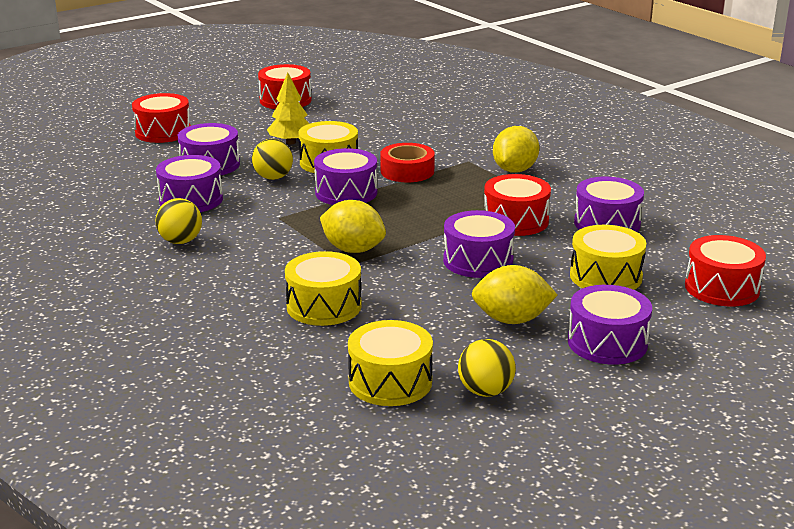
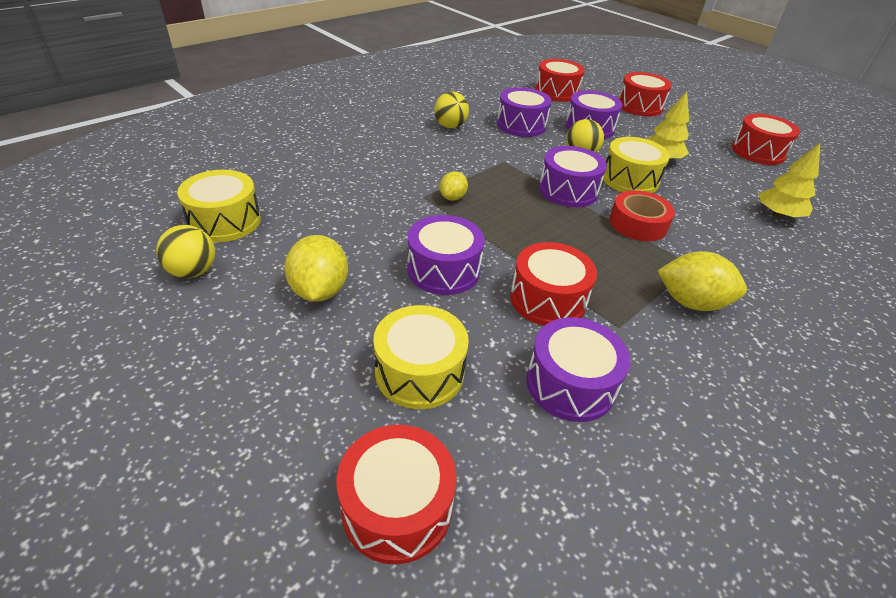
camera: 80 degrees right, 15 degrees up
(103, 170) = (556, 92): none -> red drum
(324, 306) = (350, 187): yellow drum -> none
(353, 249) = (452, 197): yellow lemon -> yellow lemon, size x0.58
(396, 117) = (778, 215): none -> yellow tree
(607, 342) = (262, 362): purple drum -> none

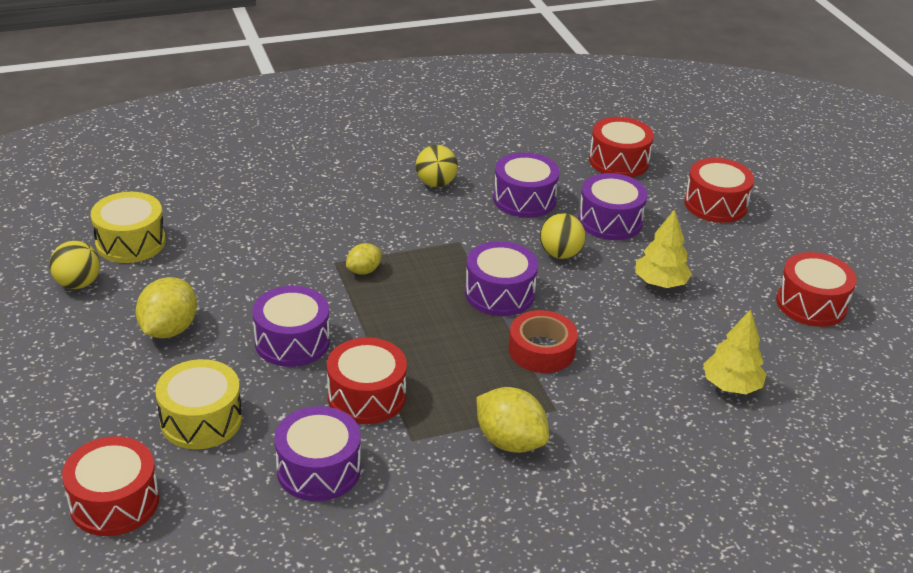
camera: 25 degrees right, 5 degrees down
(629, 179) = (589, 298): yellow drum -> none

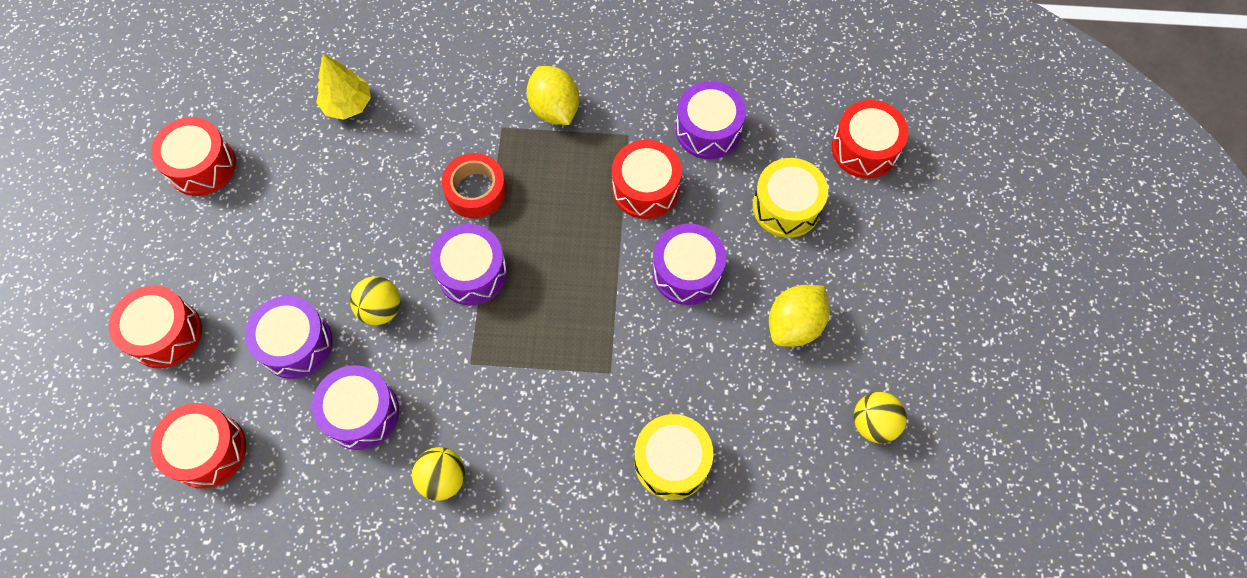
camera: 155 degrees left, 30 degrees up
(130, 242) = (812, 478): yellow drum -> yellow drum (671, 461)
(364, 271) = (586, 349): yellow lemon -> none
(660, 283) = (314, 237): yellow tree -> none

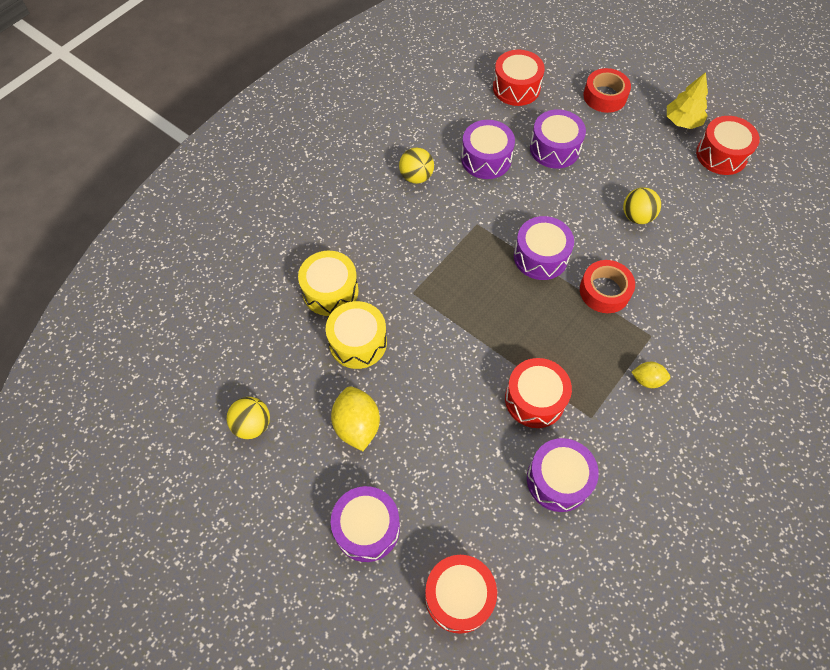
camera: 125 degrees right, 5 degrees down
(165, 334) = (605, 96): red drum -> red tape
(347, 104) = (729, 252): yellow tree -> yellow tree (682, 121)
(381, 309) = (548, 198): yellow ball -> yellow ball (637, 216)
(554, 109) = (647, 380): yellow lemon -> yellow lemon, size x0.58
(687, 272) = (448, 383): purple drum -> purple drum (367, 528)
(786, 206) = (451, 490): yellow drum -> yellow drum (358, 342)

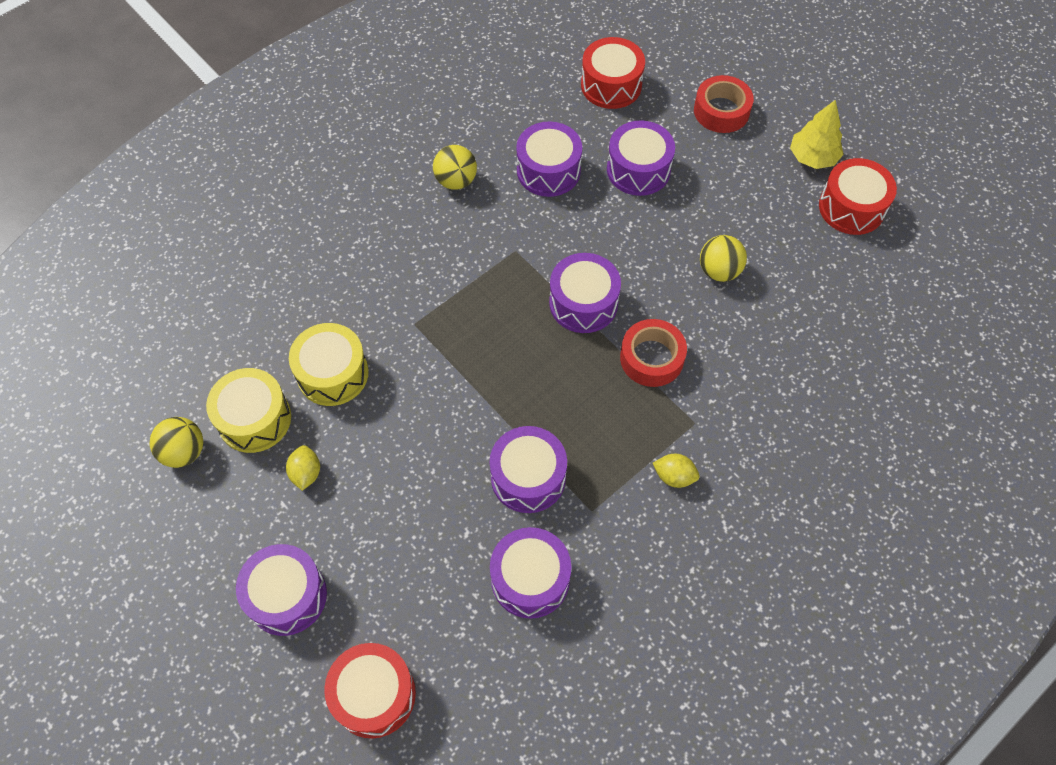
camera: 10 degrees right, 0 degrees up
(330, 291) = (315, 307): yellow drum -> yellow drum (254, 419)
(357, 425) = (306, 473): yellow lemon -> yellow lemon, size x0.58
(535, 399) = (528, 477): red drum -> purple drum

